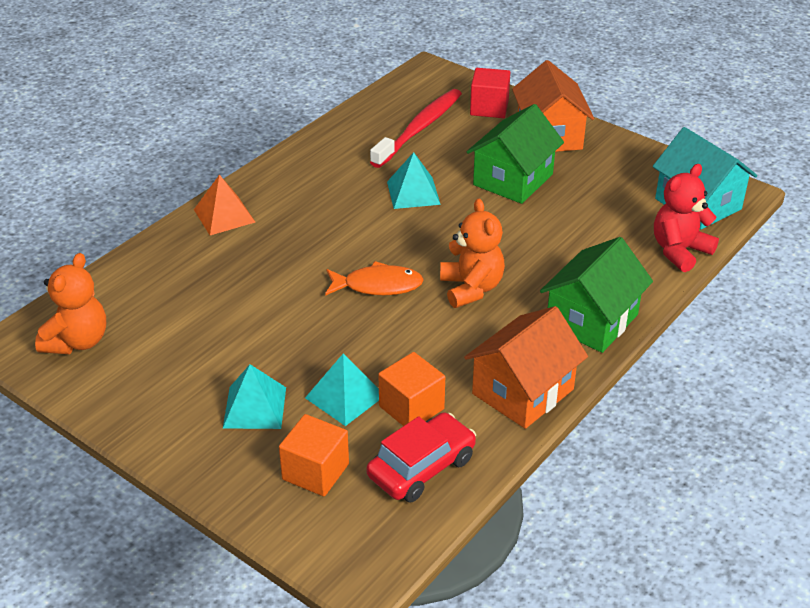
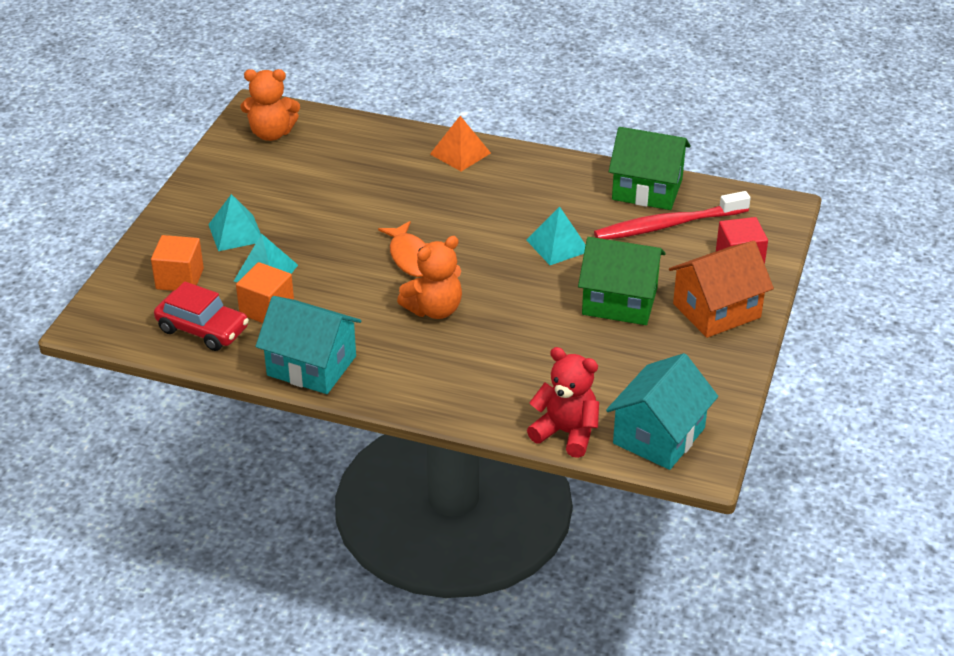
camera: 70 degrees right, 0 degrees up
(419, 128) = (668, 225): red toothbrush -> red toothbrush turned 150 degrees clockwise
(523, 391) = (311, 366): orange house -> turquoise house
(592, 320) = (426, 390): green house -> green house (647, 189)

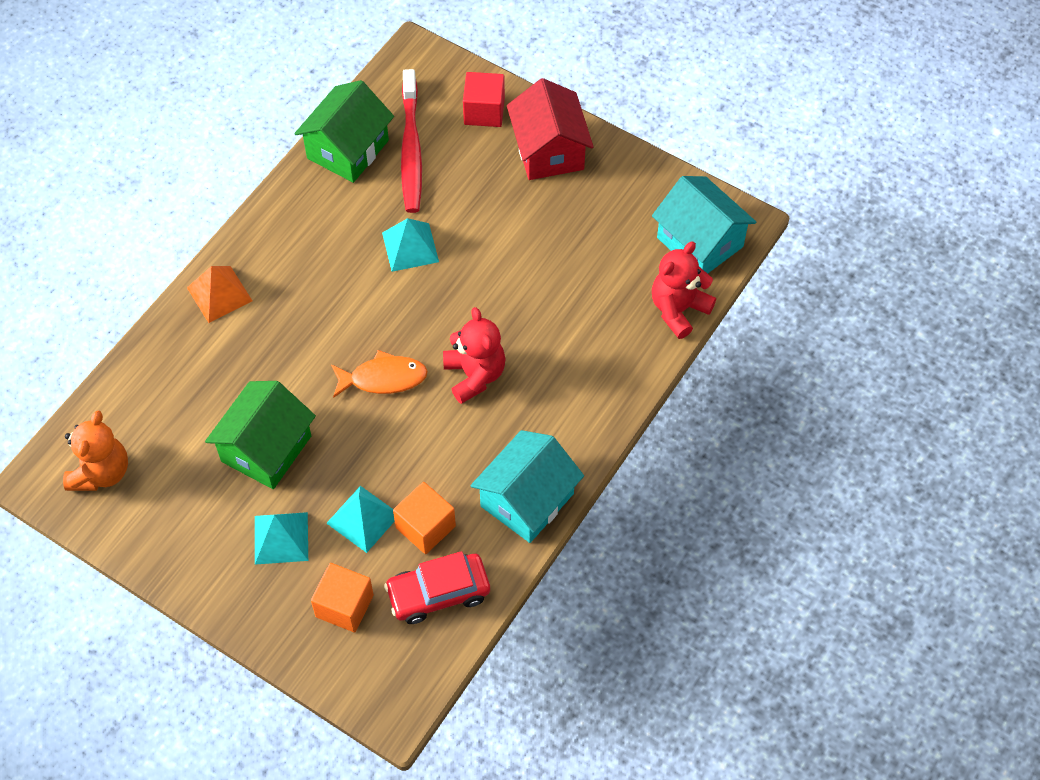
camera: 75 degrees left, 20 degrees up
(203, 329) = (438, 593): red car -> red car turned 150 degrees counterclockwise
(434, 309) = (474, 375): orange teddy bear -> red teddy bear
(619, 301) = (512, 220): green house -> green house (266, 448)
(716, 310) = (549, 150): orange house -> red house

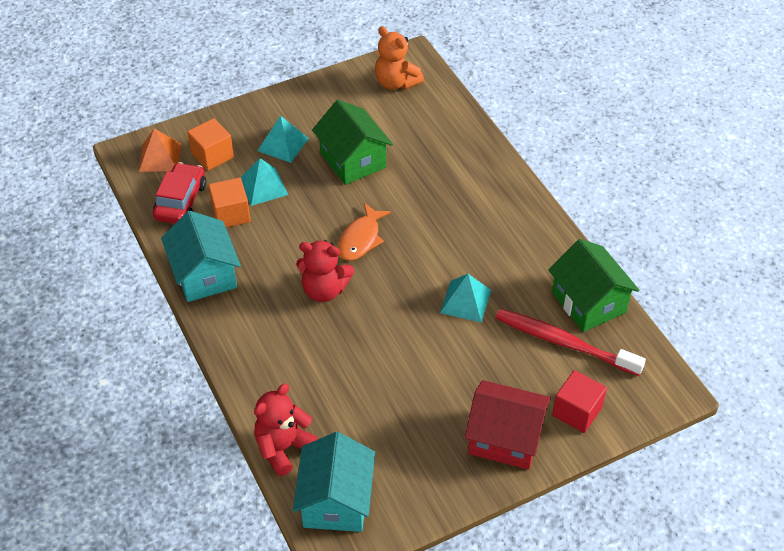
camera: 120 degrees right, 10 degrees down
(219, 294) = (496, 180): orange pyramid -> orange pyramid (160, 157)
(678, 310) = (283, 448): red teddy bear -> red teddy bear turned 120 degrees counterclockwise
(700, 242) = (336, 501): turquoise house -> turquoise house turned 75 degrees counterclockwise

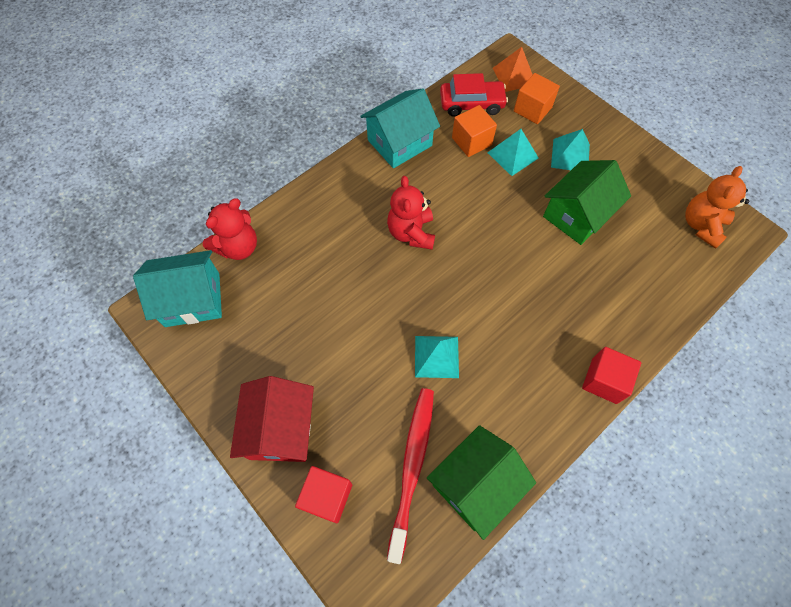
camera: 75 degrees right, 15 degrees up
(283, 448) = (238, 247): red teddy bear -> red teddy bear turned 105 degrees clockwise
(361, 239) = (481, 246): orange fish -> none
(520, 192) = (604, 380): none -> red cube

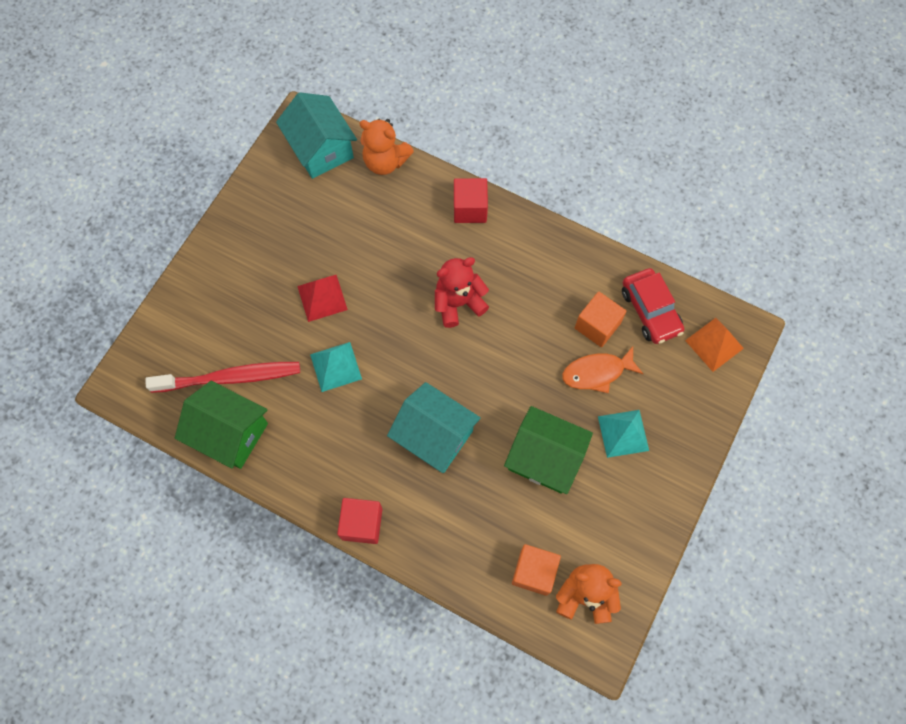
camera: 70 degrees right, 5 degrees up
(238, 247) = (385, 161): red teddy bear -> orange teddy bear
(281, 429) = (230, 265): red house -> none
(327, 496) = (187, 320): red cube -> red cube (470, 209)
(358, 347) = (322, 298): none -> red pyramid
(399, 143) = (564, 256): turquoise house -> turquoise house (434, 436)
(512, 155) = (597, 372): turquoise pyramid -> orange fish
(532, 109) = (672, 377): orange cube -> orange cube (534, 572)

